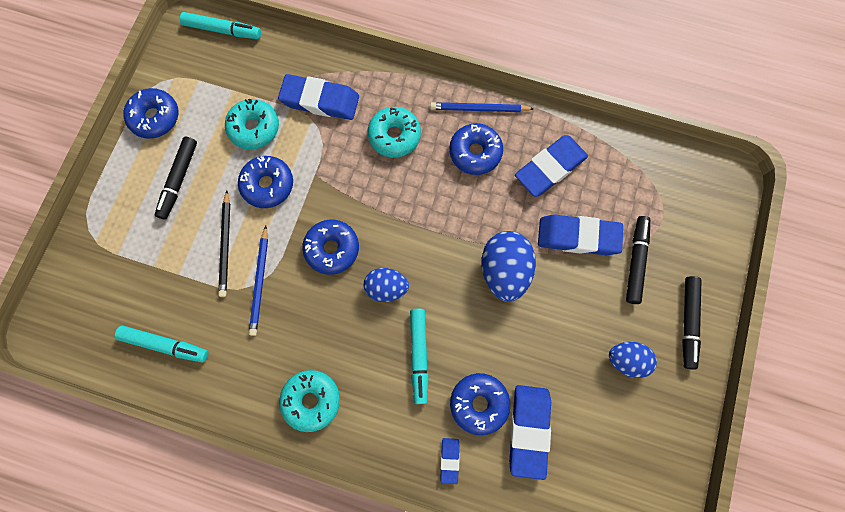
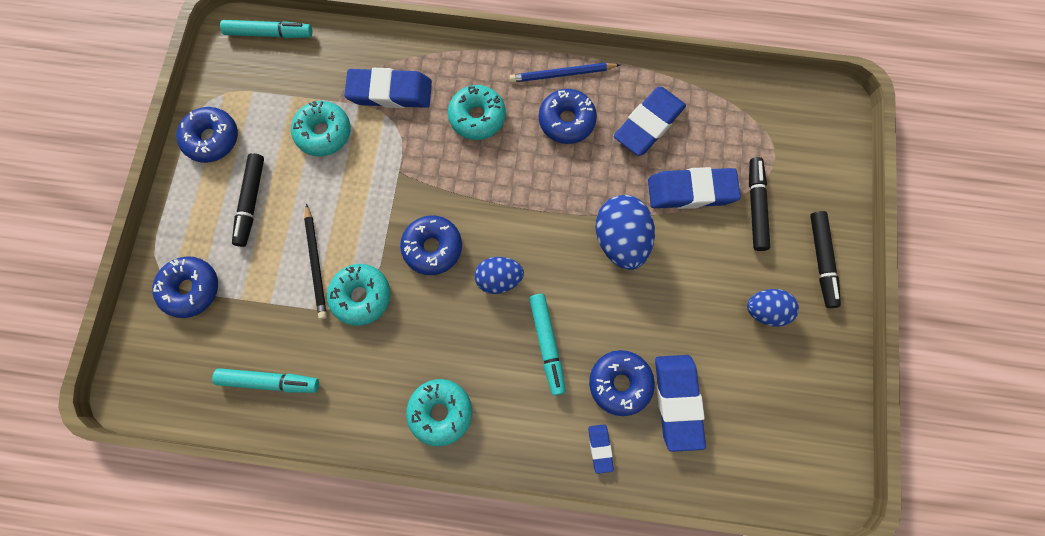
camera: 10 degrees left, 0 degrees up
(260, 282) = (361, 296): blue pencil -> turquoise donut
(268, 185) = (350, 191): blue donut -> blue donut (191, 289)

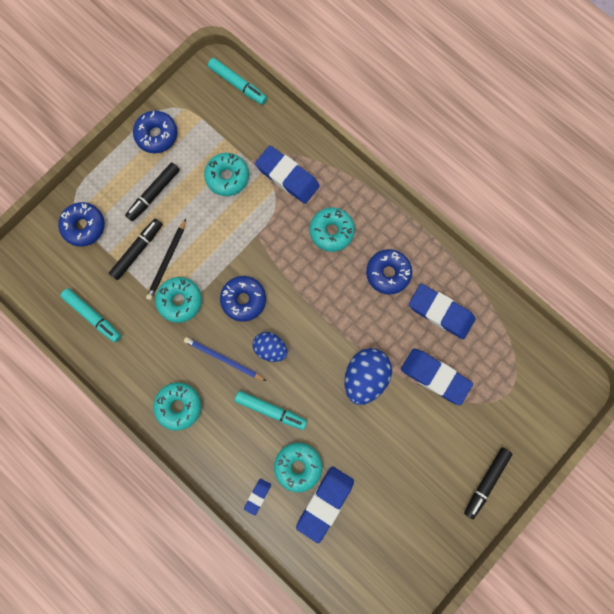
camera: 35 degrees right, 5 degrees up
(547, 344) = (271, 410): turquoise marker -> turquoise marker turned 90 degrees counterclockwise
(562, 74) = (408, 239): blue pencil -> blue pencil (223, 359)
(620, 383) = (298, 466): blue donut -> turquoise donut
(648, 124) = (440, 312): blue eraser -> blue eraser turned 45 degrees clockwise
(756, 206) = (470, 416): black marker -> black marker (137, 250)
(765, 311) = (423, 487): blue egg -> none

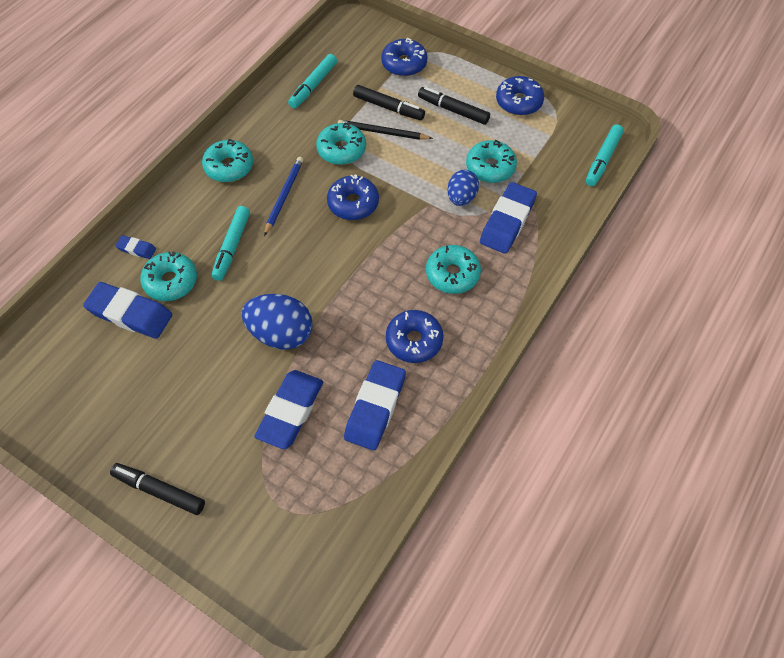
camera: 80 degrees right, 20 degrees down
(270, 348) = (302, 236): blue egg -> blue egg (461, 198)

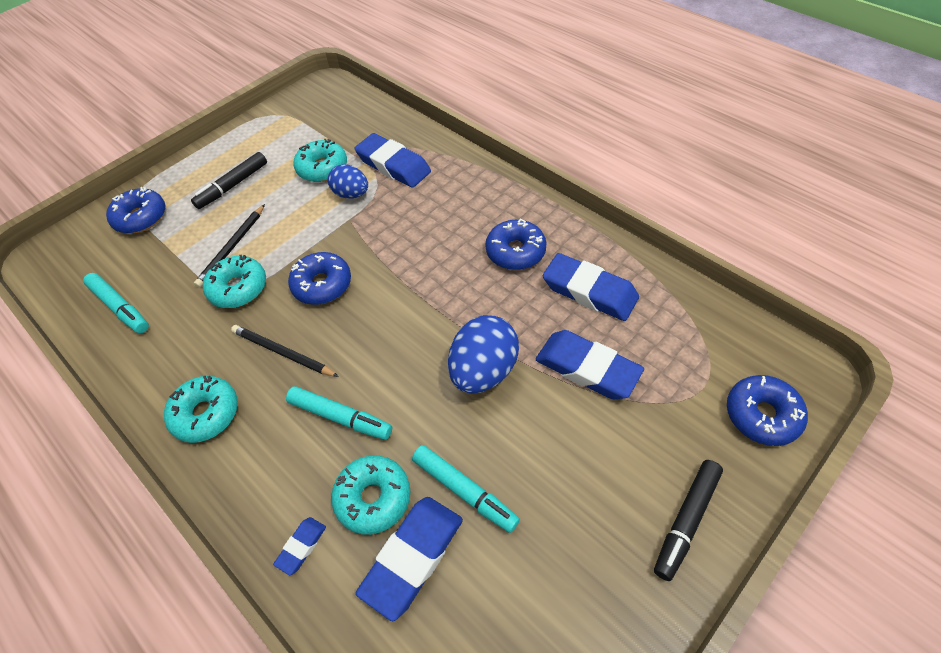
camera: 75 degrees left, 5 degrees down
(284, 196) = (283, 353): blue pencil -> black pencil
(388, 107) = (198, 238): black marker -> none
(452, 274) = (443, 212): turquoise donut -> none
(518, 102) = (249, 137): blue donut -> blue donut (762, 415)
(602, 159) = (347, 95): turquoise marker -> turquoise marker (464, 491)

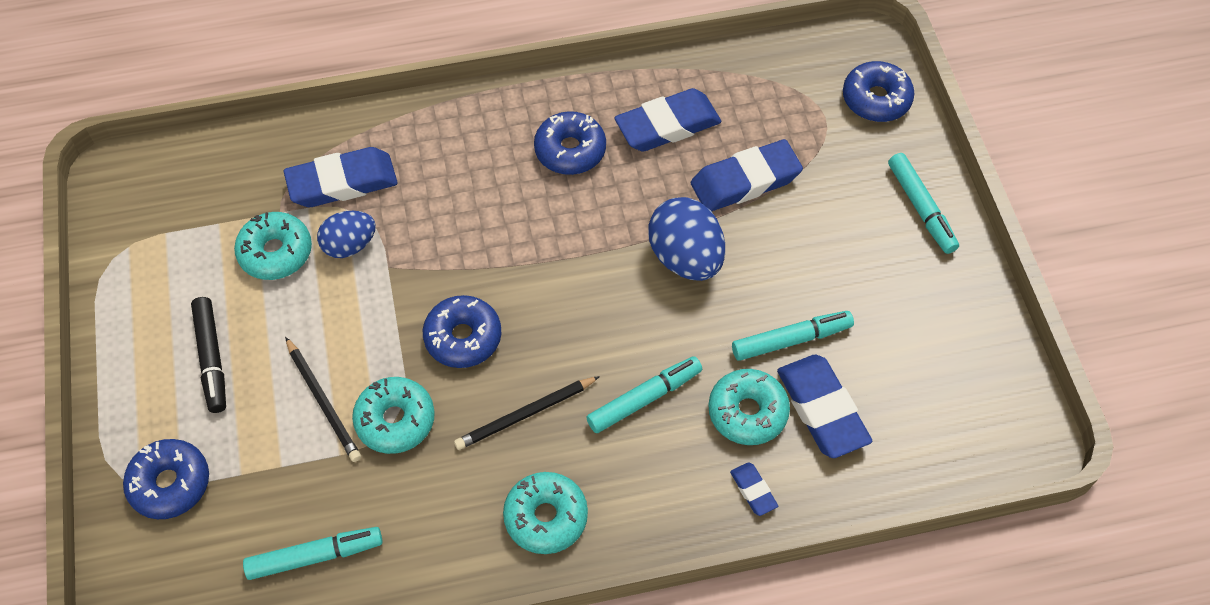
camera: 60 degrees left, 5 degrees up
(686, 521) = (921, 208): black marker -> turquoise marker

